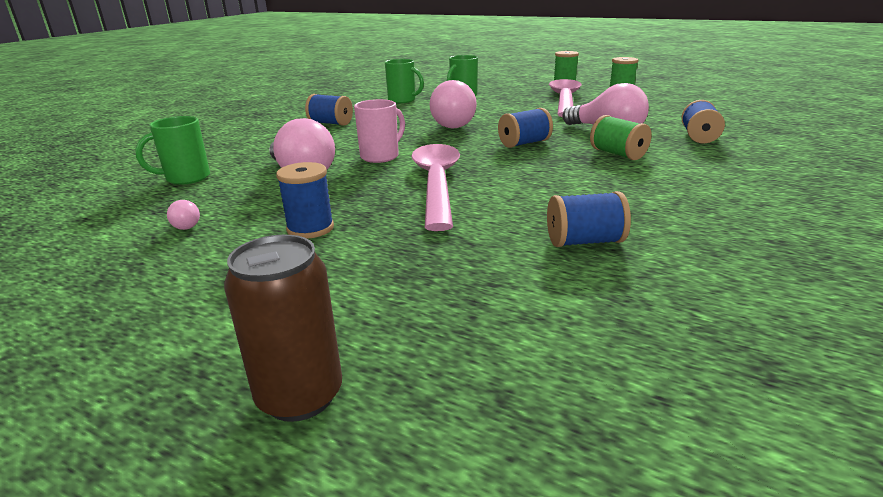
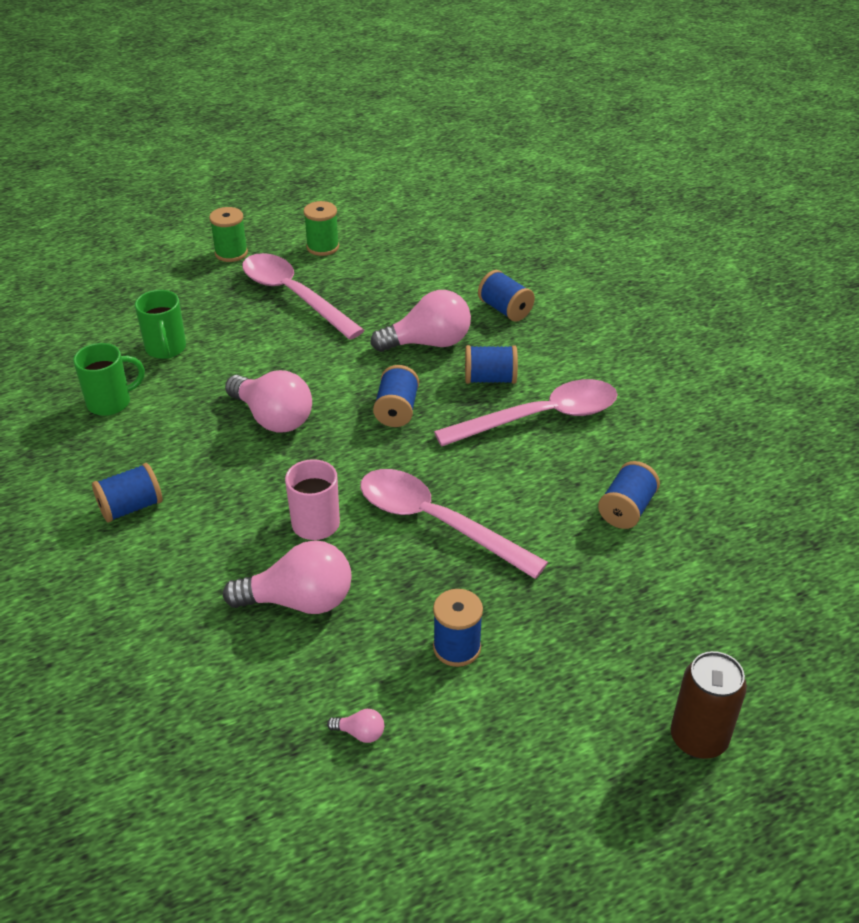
camera: 55 degrees left, 15 degrees up
(186, 178) = (203, 702): green mug -> none
(617, 178) = (540, 418): none -> pink spoon
(618, 154) = (490, 379): green spool -> blue spool

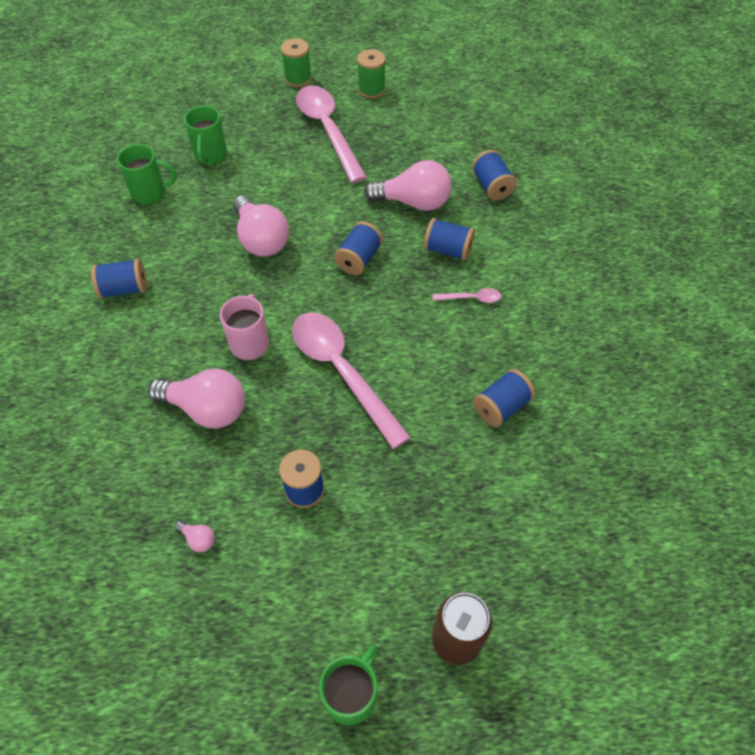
camera: 20 degrees right, 15 degrees up
(540, 418) = (471, 298): pink spoon -> pink spoon, size x0.41
(617, 828) = (352, 695): none -> green mug

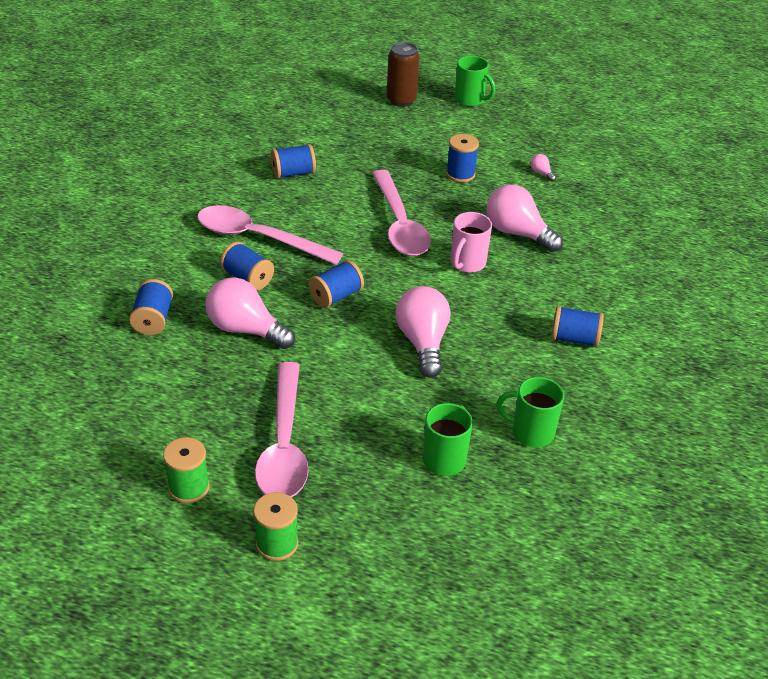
camera: 160 degrees left, 15 degrees down
(352, 695) = (470, 100): green mug -> green mug turned 105 degrees counterclockwise
(471, 298) = (258, 238): pink spoon -> pink spoon, size x2.42

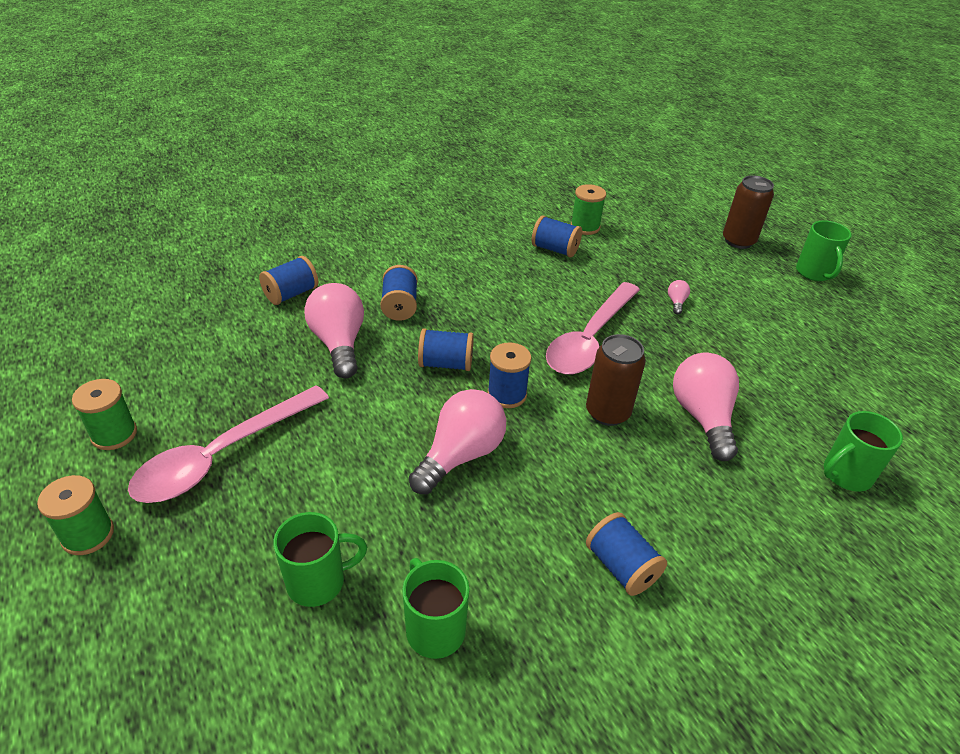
camera: 45 degrees right, 0 degrees up
(258, 238) = (454, 281): pink spoon -> none
(290, 144) = (585, 227): none -> green spool
(460, 174) = (713, 330): blue spool -> blue spool (507, 394)
(467, 263) = (607, 412): pink mug -> brown can
(541, 173) = (809, 376): pink light bulb -> pink light bulb (676, 302)
(615, 220) = (845, 475): none -> green mug

